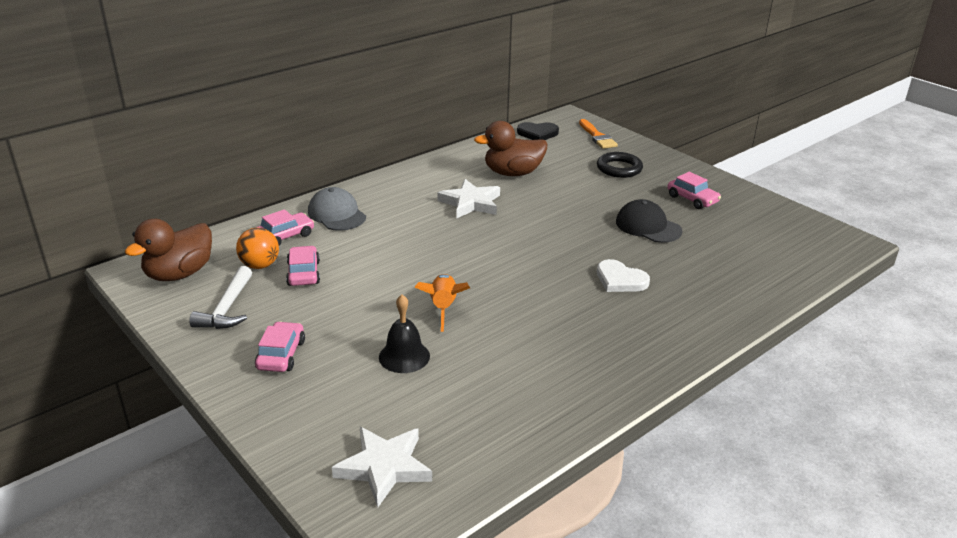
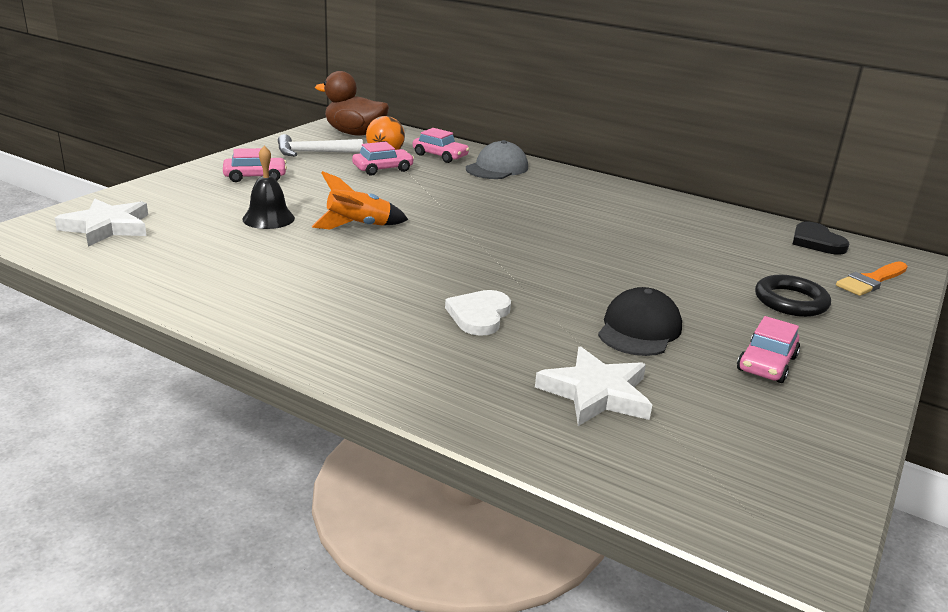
camera: 70 degrees right, 5 degrees down
(471, 203) = (583, 220): white star -> white star (596, 393)
(513, 173) = (683, 235): brown duck -> none

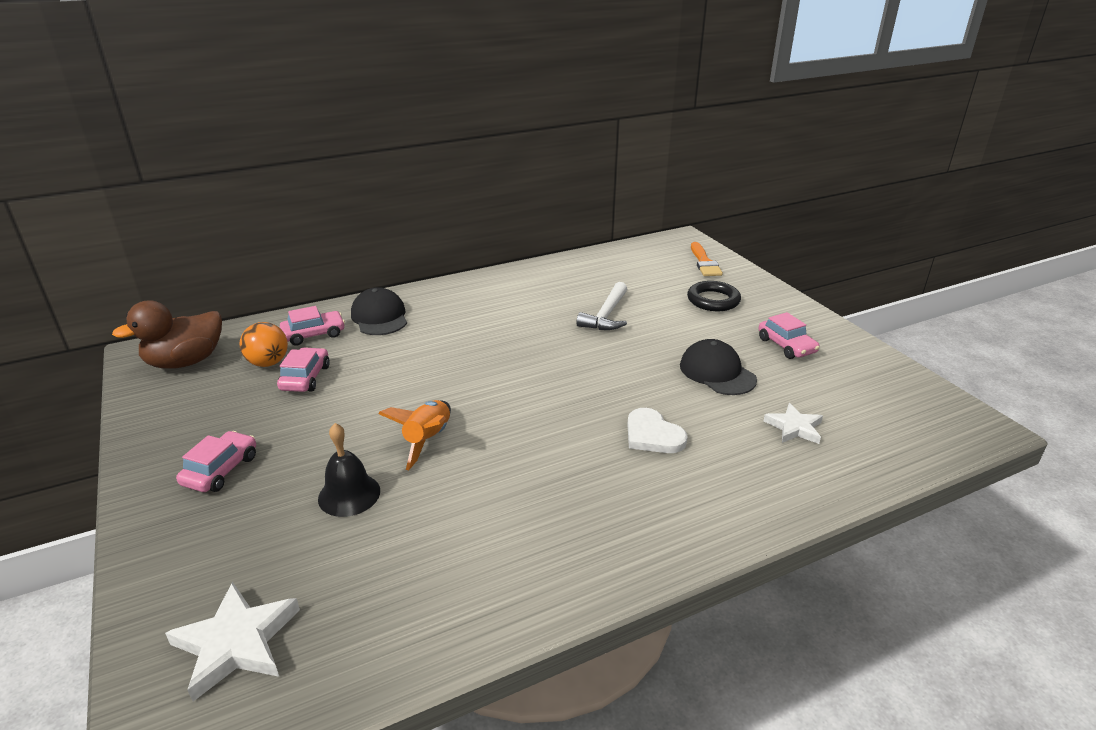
camera: 55 degrees left, 5 degrees up
(313, 153) = (204, 407): white hammer -> white hammer (606, 315)
(497, 168) = (379, 317): grey cap -> black cap
(596, 393) = (794, 427): white star -> white star, size x0.65
(816, 242) = (639, 253): black heart -> none

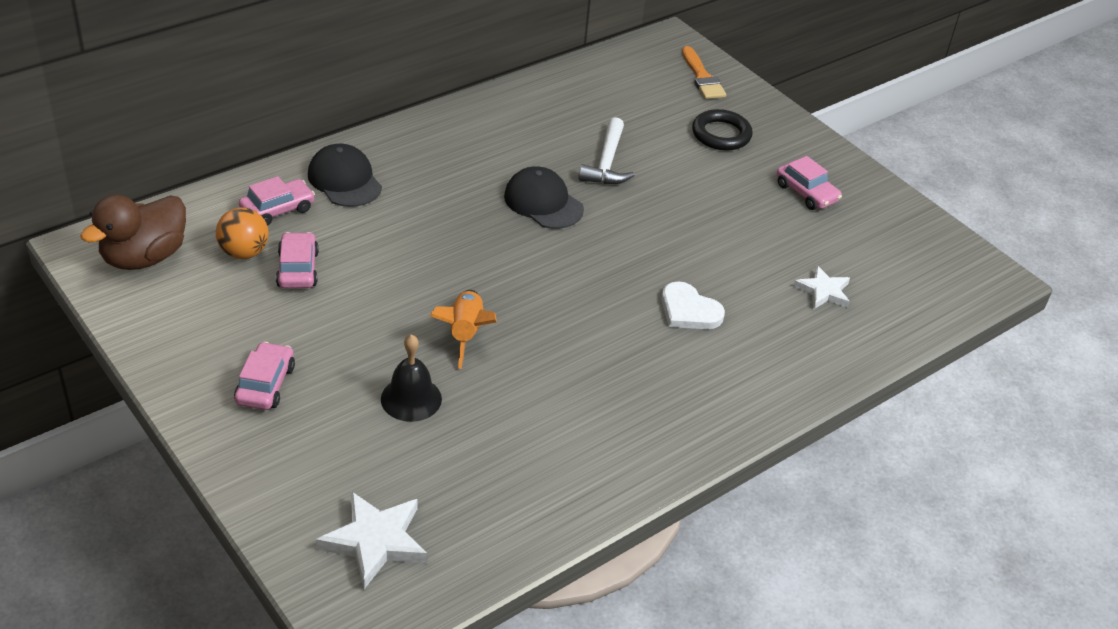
camera: 15 degrees left, 10 degrees up
(717, 372) = (740, 232): black cap -> black cap (543, 202)

